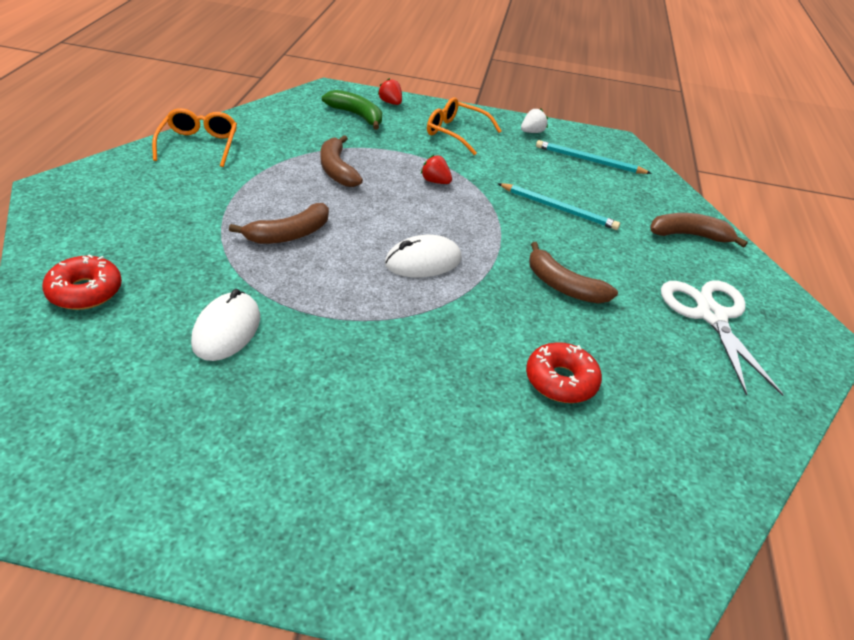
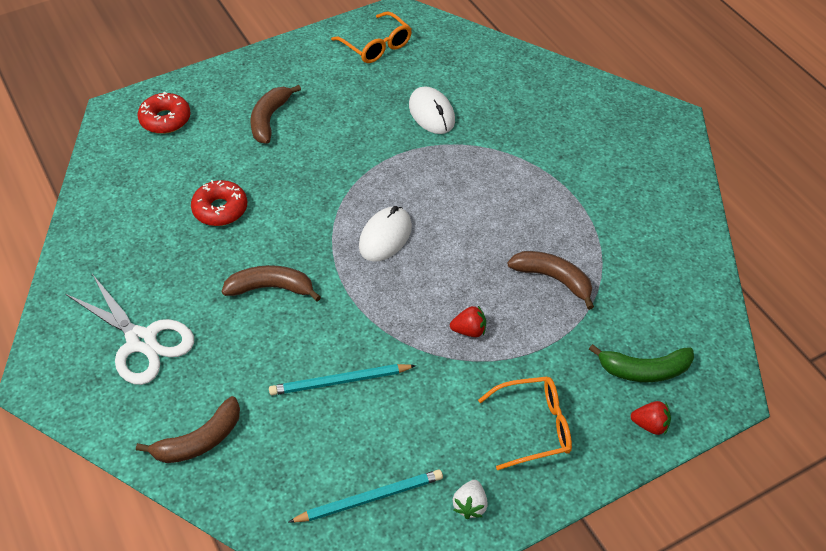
camera: 145 degrees right, 10 degrees up
(85, 291) = (529, 83): red donut -> red donut (165, 119)
(199, 145) = (677, 221): orange glasses -> orange glasses (376, 46)
(289, 234) = (493, 193): brown banana -> brown banana (269, 119)

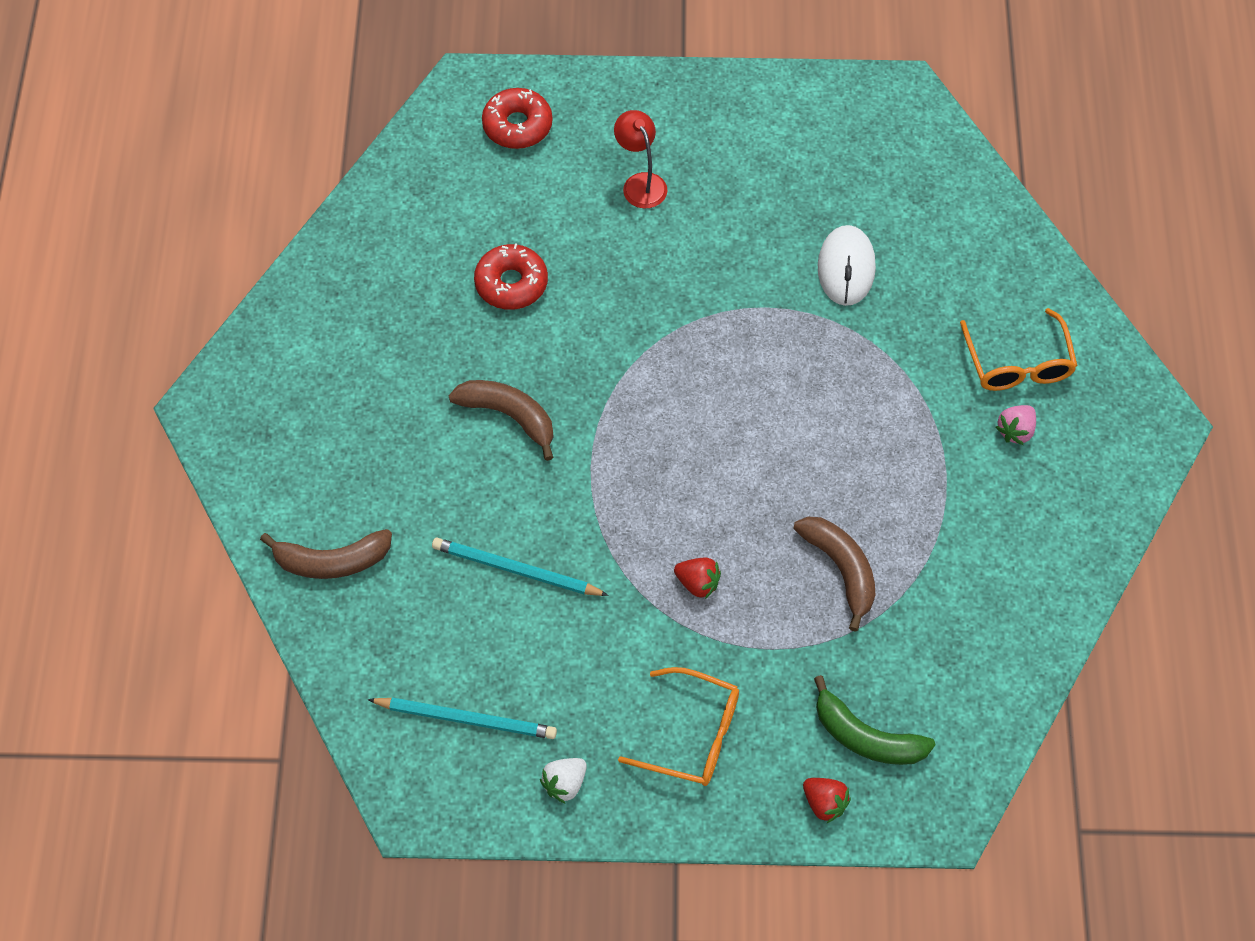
camera: 30 degrees right, 10 degrees up
(141, 341) = (335, 412): white scissors -> none
(269, 119) = (640, 183): brown banana -> red lamp
(376, 46) = (841, 132): orange glasses -> orange glasses (1018, 363)
(385, 236) = (679, 414): white mouse -> none
(597, 156) = (1015, 431): none -> pink strawberry

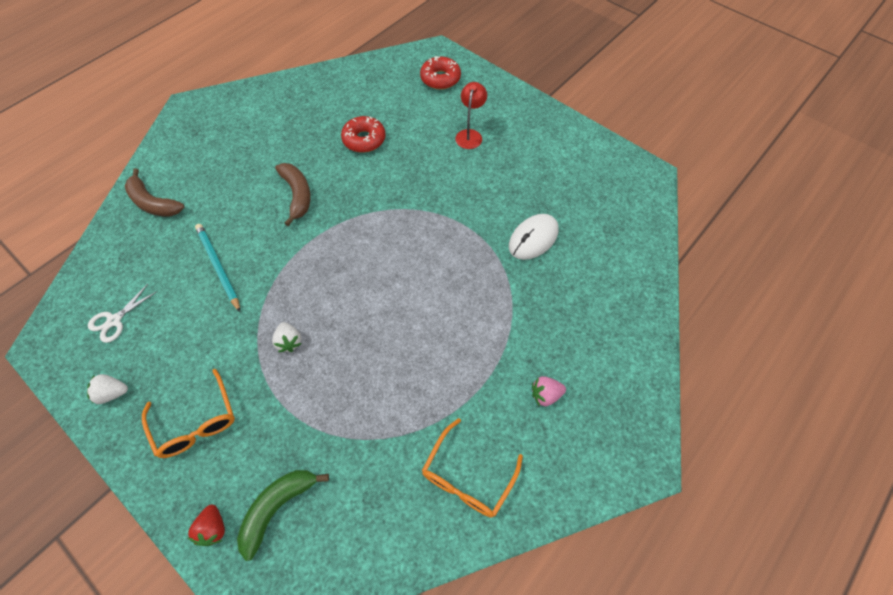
camera: 40 degrees right, 0 degrees up
(466, 719) = (114, 320): turquoise pencil -> white scissors
(697, 583) = (289, 341): red strawberry -> white strawberry
(841, 570) = (367, 395): brown banana -> none
(866, 737) = (277, 508): green banana -> green banana turned 60 degrees clockwise
(1018, 363) = (584, 357): orange glasses -> orange glasses (467, 477)

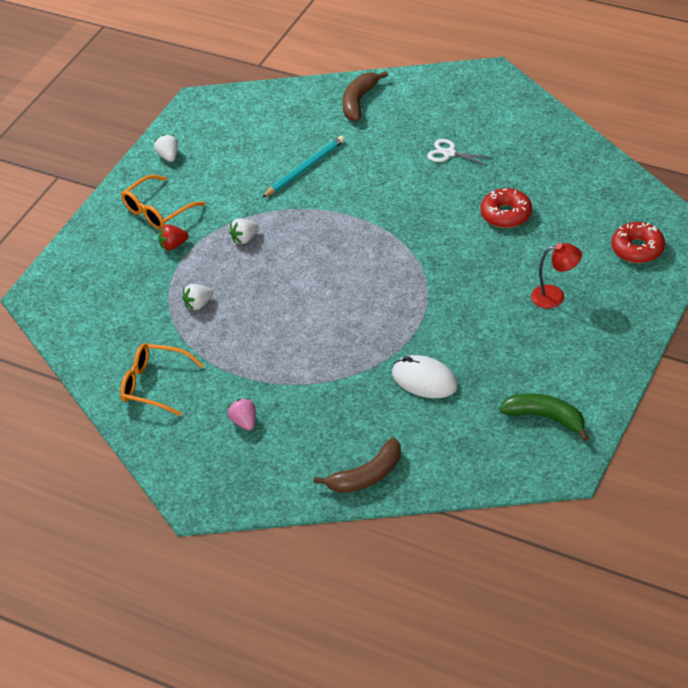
camera: 80 degrees right, 15 degrees down
(114, 320) = (231, 130): white scissors -> white scissors (449, 153)
(213, 528) = (80, 250): red strawberry -> red strawberry (173, 245)
(277, 508) = (103, 279): green banana -> green banana (546, 418)
(297, 195) = (408, 190): brown banana -> brown banana (367, 476)
(365, 407) = (198, 304): none -> white strawberry

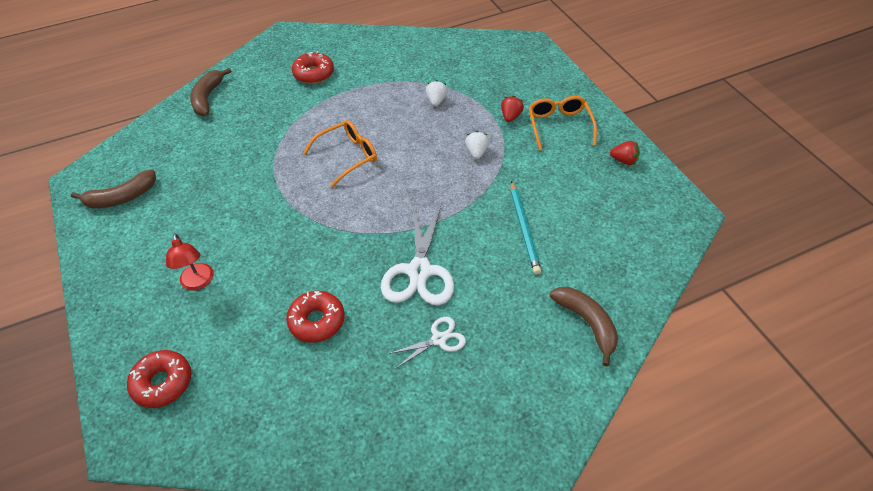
camera: 125 degrees right, 5 degrees up
(154, 385) = (390, 55): orange glasses -> orange glasses (347, 156)
(168, 156) = (624, 161): white strawberry -> red strawberry
(244, 422) = (314, 73): pink strawberry -> red donut
(406, 194) = (419, 271): none -> white scissors
(424, 380) = (233, 162): white mouse -> none
(546, 418) = (121, 197): green banana -> brown banana
(555, 296) = (198, 283): red lamp -> red lamp turned 60 degrees counterclockwise

